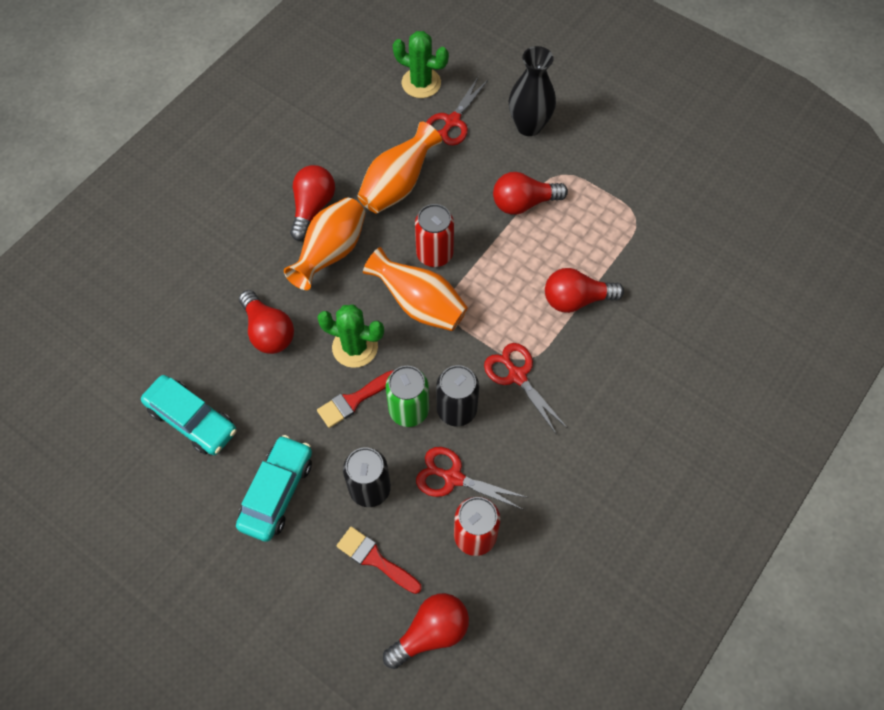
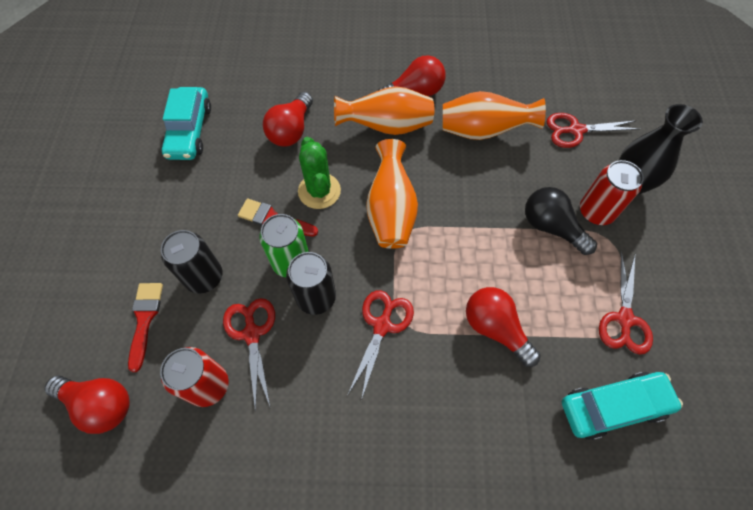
camera: 55 degrees right, 0 degrees up
(277, 492) = (164, 217): turquoise car -> turquoise car (613, 406)
(421, 83) = (588, 89): green cactus -> none
(434, 254) = (445, 193): red can -> red can (596, 212)
(523, 203) = (551, 227): red light bulb -> black light bulb
(629, 212) = (624, 319): none -> red scissors

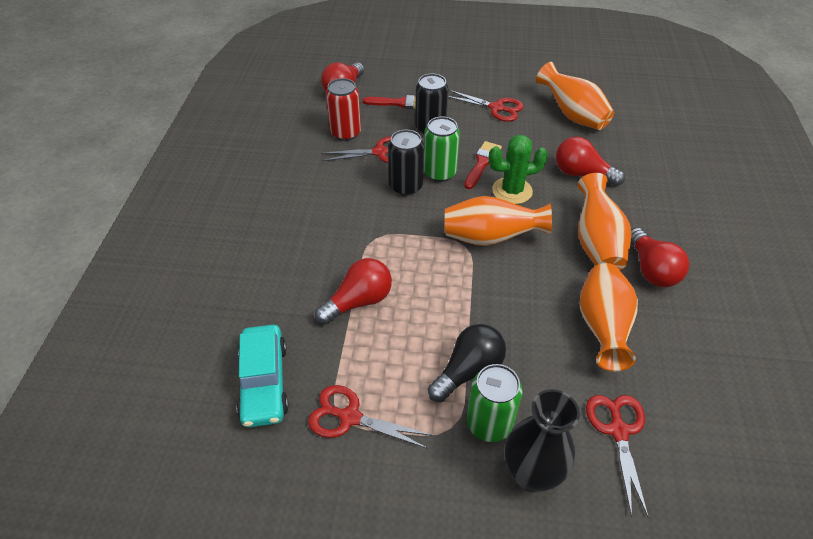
camera: 95 degrees right, 15 degrees down
(190, 131) = (572, 115): turquoise car -> orange vase
(382, 325) = (374, 224): red scissors -> red scissors (496, 108)
(596, 212) = (489, 423): red can -> green can

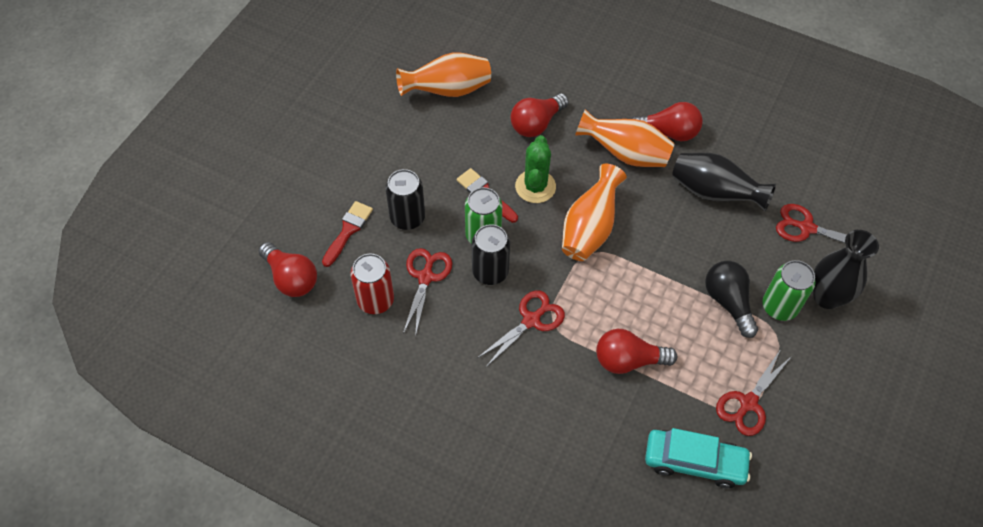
camera: 70 degrees left, 10 degrees up
(359, 301) = (628, 360): red light bulb -> red light bulb turned 75 degrees counterclockwise
(496, 108) = (403, 147): red scissors -> red scissors (531, 320)
(602, 327) = (714, 193): orange vase -> black vase

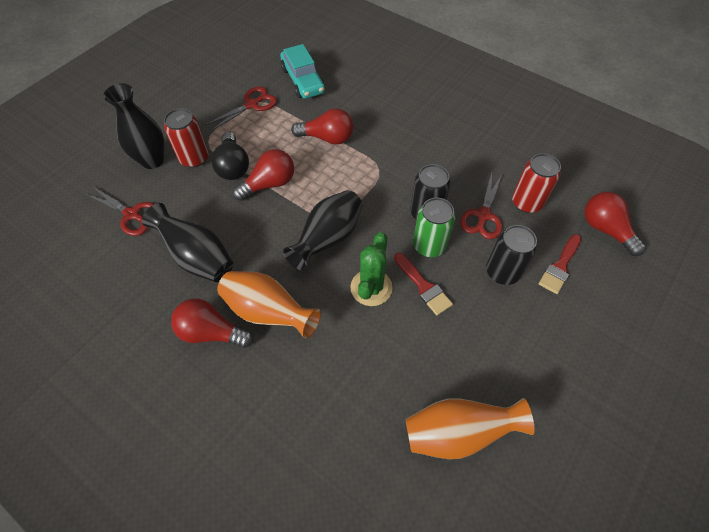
camera: 170 degrees left, 0 degrees up
(531, 320) = (396, 172): red scissors -> none
(536, 124) = (355, 365): red light bulb -> red light bulb (269, 184)
(589, 229) = (328, 239): orange vase -> black vase
(694, 462) = (303, 80): turquoise car -> turquoise car turned 135 degrees counterclockwise
(779, 306) = (194, 158): green can -> red can

